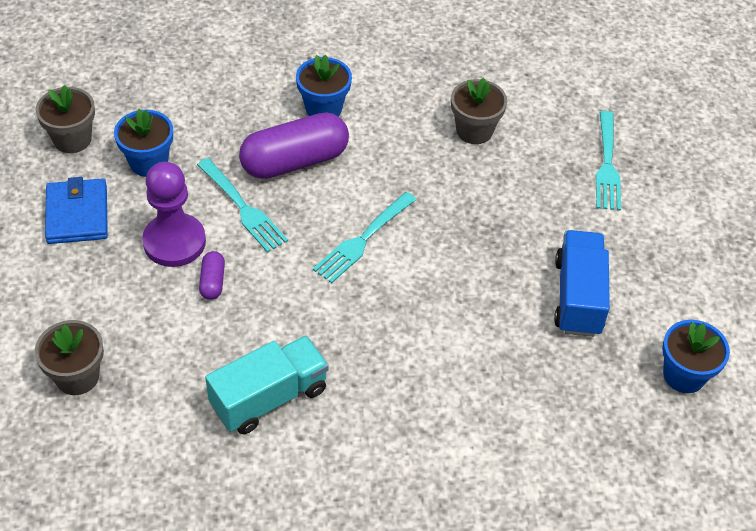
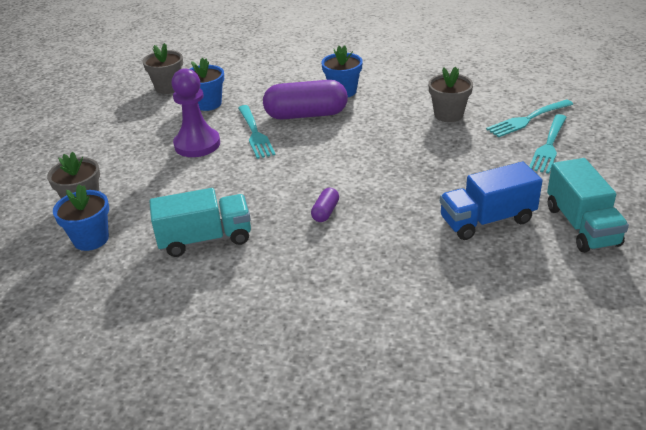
camera: 25 degrees right, 15 degrees down
(77, 214) = (145, 122): blue wallet -> none
(212, 282) = (208, 168): purple capsule -> purple capsule (325, 212)
(363, 240) = (330, 162): turquoise fork -> turquoise fork (527, 119)
(578, 297) = (487, 220): blue truck -> blue truck turned 135 degrees counterclockwise
(677, 283) = (581, 226): none -> turquoise truck
(684, 375) = (563, 288): blue flower pot -> blue flower pot (91, 239)

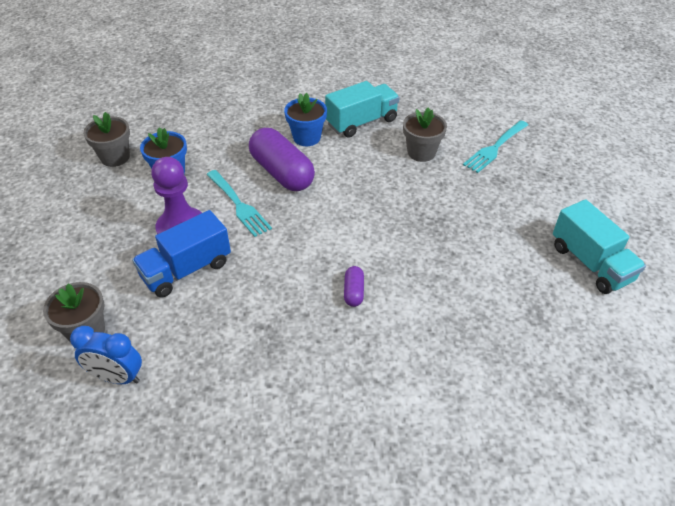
camera: 20 degrees left, 10 degrees up
(91, 239) = (117, 377): blue flower pot -> blue clock
(205, 239) = (245, 351): turquoise truck -> turquoise truck (361, 122)
(306, 115) = (282, 173): purple capsule -> purple capsule turned 75 degrees clockwise
(487, 220) = (508, 272): blue truck -> blue truck (186, 270)
(548, 146) = (526, 176): turquoise fork -> none

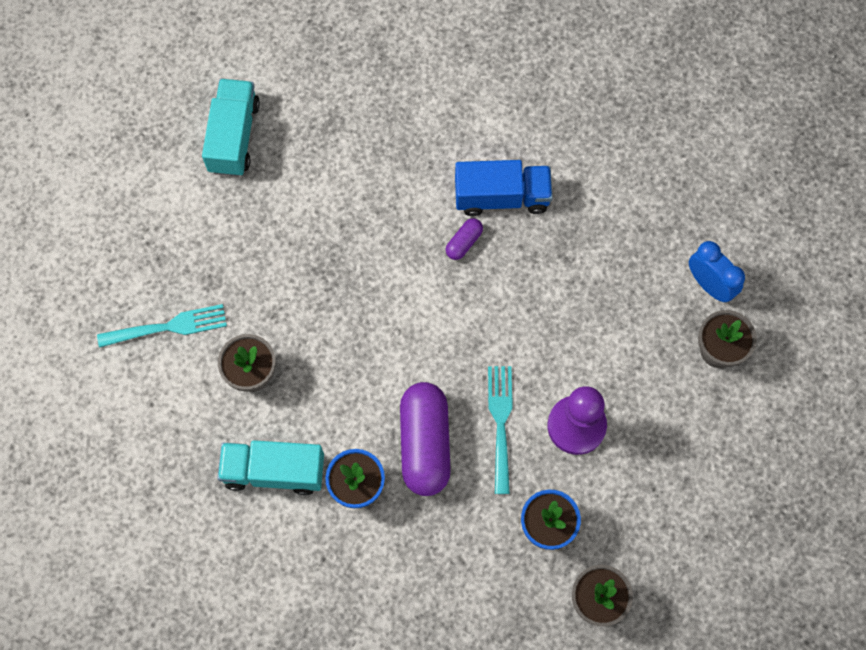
camera: 145 degrees left, 25 degrees up
(186, 270) = (598, 366): blue truck -> blue truck (501, 196)

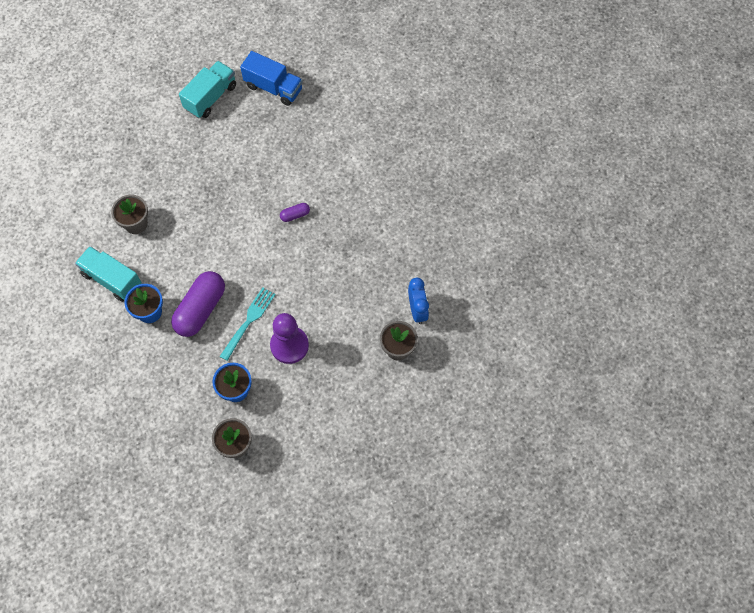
camera: 30 degrees right, 5 degrees down
(168, 327) = (110, 176): turquoise fork -> none
(501, 196) = (332, 202): blue truck -> blue truck (273, 88)

